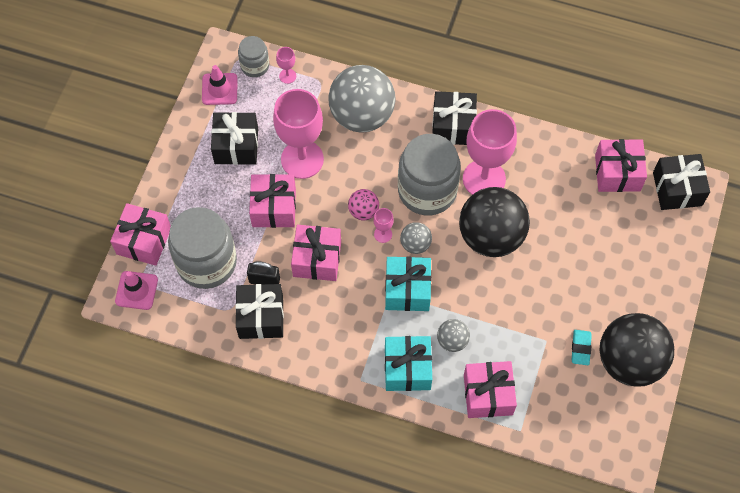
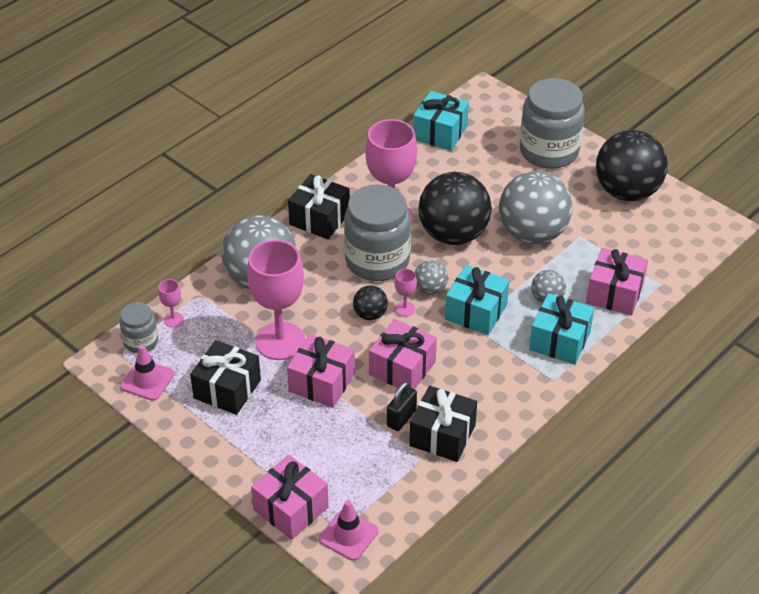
camera: 65 degrees left, 20 degrees down
(206, 262) = (351, 460): grey jar -> grey jar (549, 151)
(363, 211) = (370, 314): pink ball -> black ball
(527, 299) = (532, 233): none -> grey ball
(581, 348) = (599, 217): turquoise eraser -> none
(617, 173) = (440, 133): pink gift -> turquoise gift
(677, 189) = (479, 104): black gift -> none

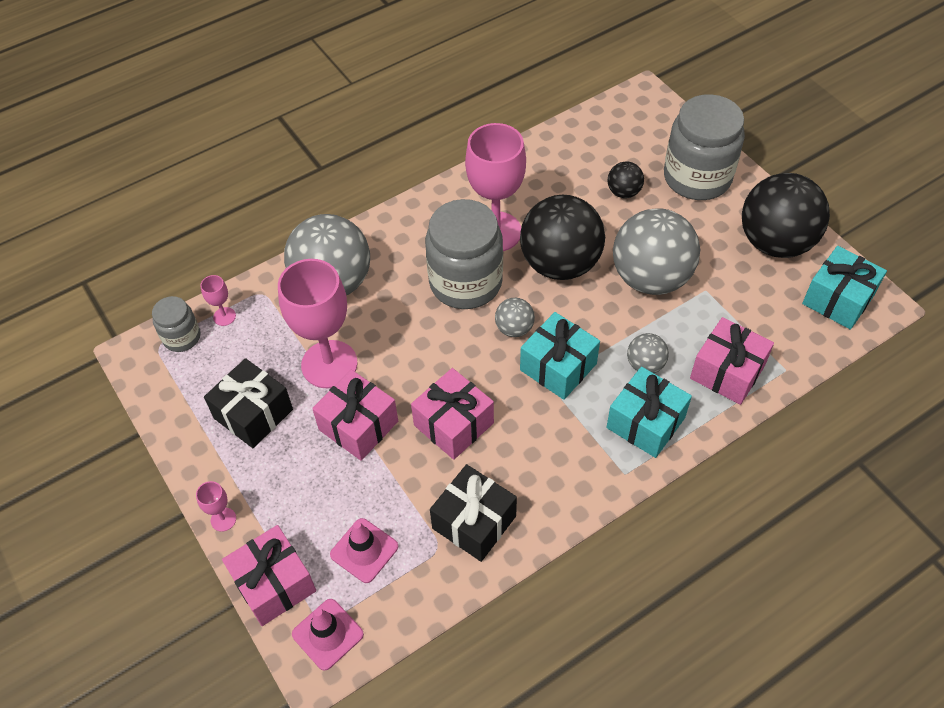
camera: 15 degrees right, 10 degrees up
(147, 380) = (173, 386): pink traffic cone -> pink traffic cone (364, 550)
(319, 219) = (418, 220): black gift -> none
(370, 314) = (438, 348): black ball -> black ball (623, 192)
(401, 418) = (433, 490): black padlock -> none
(405, 309) = (479, 348): pink goblet -> pink goblet (223, 519)
(440, 133) = (580, 136): turquoise gift -> turquoise gift (838, 299)

